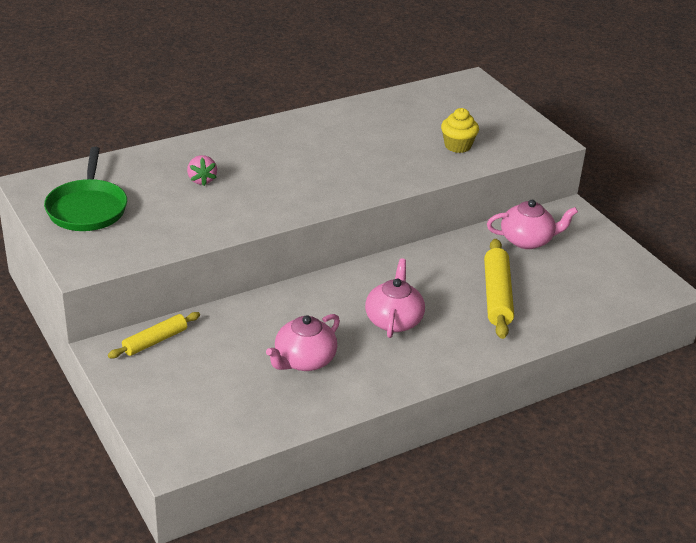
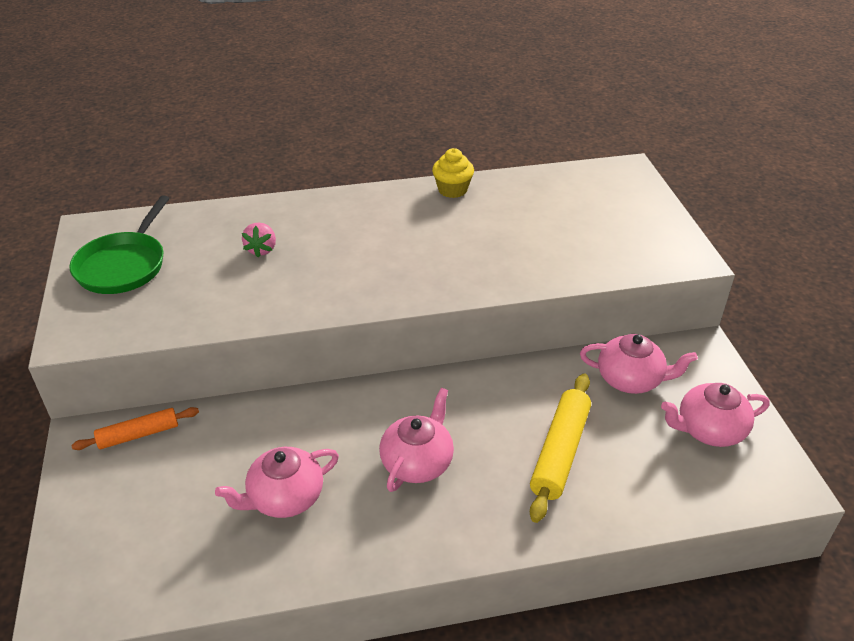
camera: 20 degrees right, 5 degrees up
(155, 341) = (138, 434): yellow rolling pin -> orange rolling pin
(457, 146) = (573, 249): yellow cupcake -> yellow cupcake (452, 190)
(597, 264) = (709, 430): none -> pink teapot

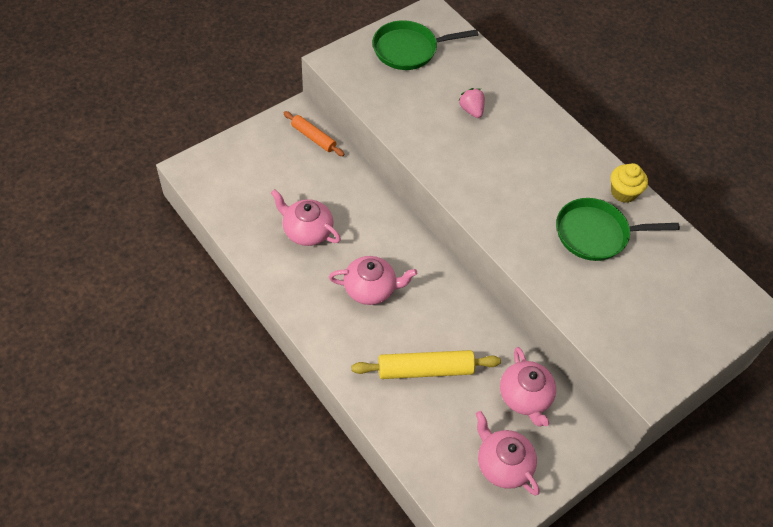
camera: 60 degrees right, 15 degrees up
(261, 249) = (471, 110): pink strawberry -> pink strawberry turned 90 degrees clockwise
(491, 224) = (596, 234): none -> green pan

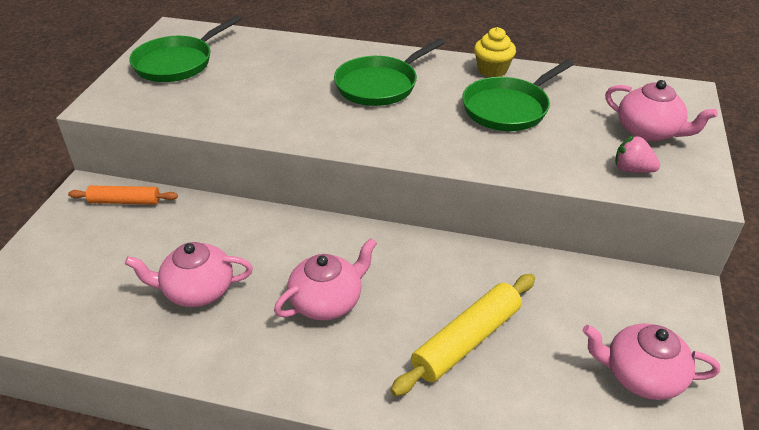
camera: 35 degrees left, 15 degrees down
(471, 110) = (290, 78): pink strawberry -> pink strawberry (632, 169)
(525, 397) = (584, 297): pink teapot -> pink teapot (649, 131)
(526, 155) = (380, 85): none -> green pan

